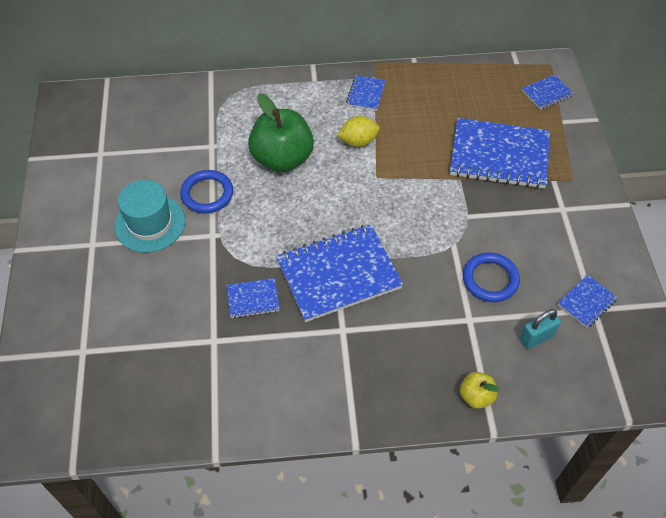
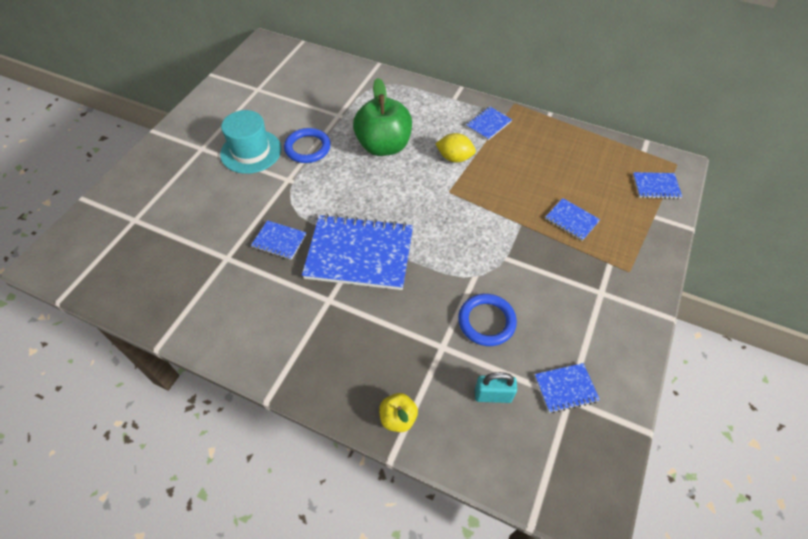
camera: 30 degrees right, 0 degrees up
(499, 156) = (571, 220): blue notebook -> blue notebook, size x0.46

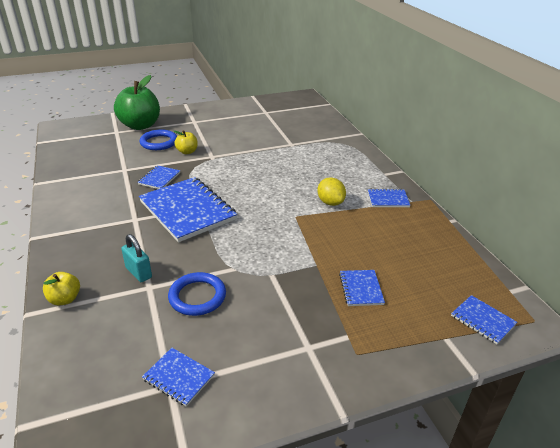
camera: 45 degrees right, 20 degrees down
(251, 151) = (215, 135): turquoise hat -> none
(255, 191) = (187, 152): none -> yellow apple
(279, 241) = (159, 178): blue notebook -> blue notebook turned 45 degrees clockwise
(307, 148) = (247, 149): blue ring -> blue ring (159, 142)
(384, 146) = (293, 171): green apple -> green apple (140, 125)
(493, 395) = (130, 337): turquoise padlock -> turquoise padlock (139, 273)

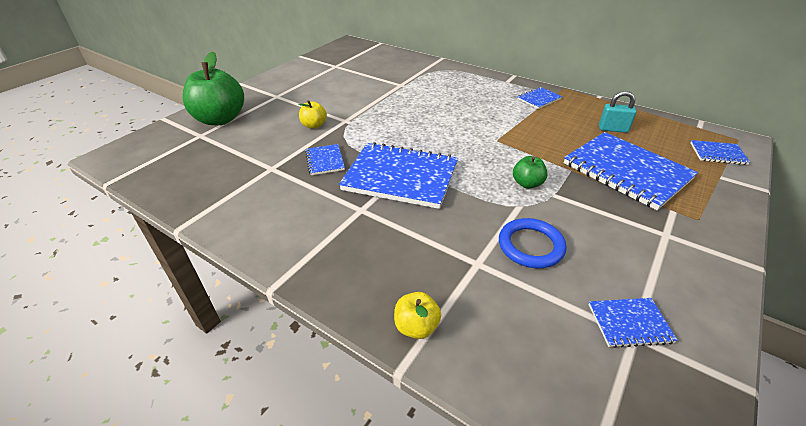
camera: 35 degrees left, 5 degrees up
(139, 273) = (447, 256): turquoise padlock -> turquoise padlock (613, 129)
(159, 142) = (269, 128): blue ring -> none
(264, 257) = (527, 184): none -> green apple
(330, 202) = (504, 118): yellow lemon -> none
(361, 289) = (626, 171): blue notebook -> blue notebook, size x2.17

